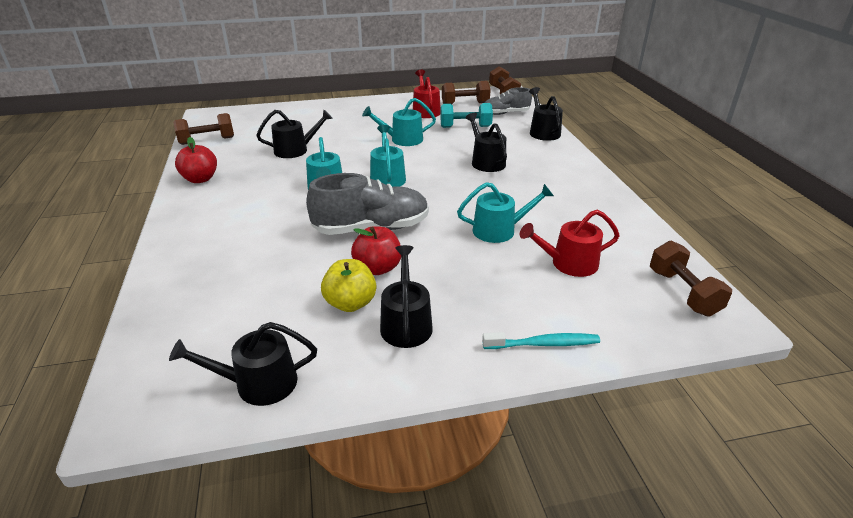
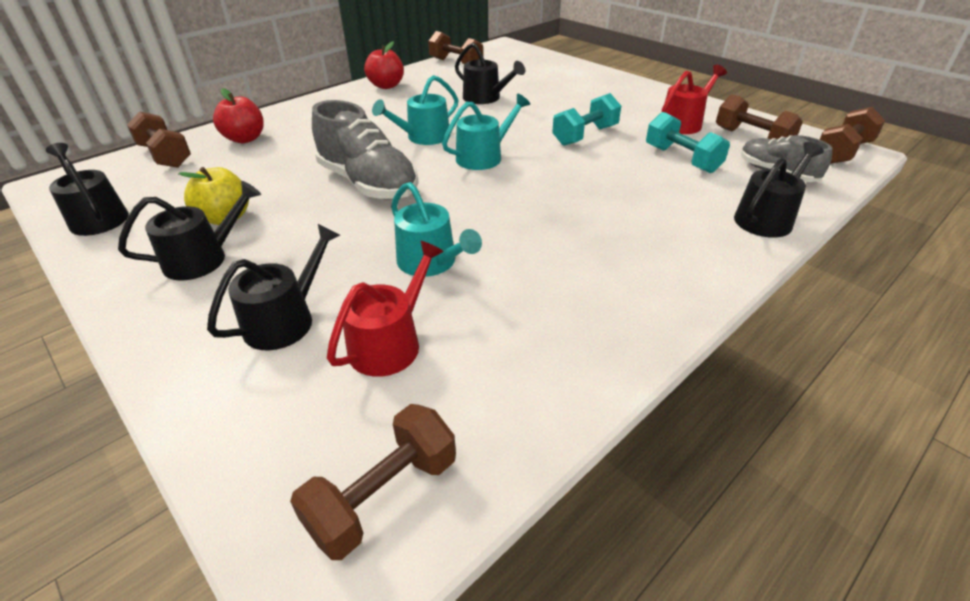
camera: 60 degrees right, 5 degrees up
(169, 325) = (165, 156): none -> brown dumbbell
(378, 268) = (294, 211): red apple -> red apple (245, 139)
(402, 139) = (585, 135): turquoise watering can -> turquoise dumbbell
(486, 162) = (602, 202): black watering can -> black watering can (285, 320)
(543, 344) = (193, 366): turquoise toothbrush -> none
(569, 263) = (390, 342): red watering can -> red watering can turned 75 degrees clockwise

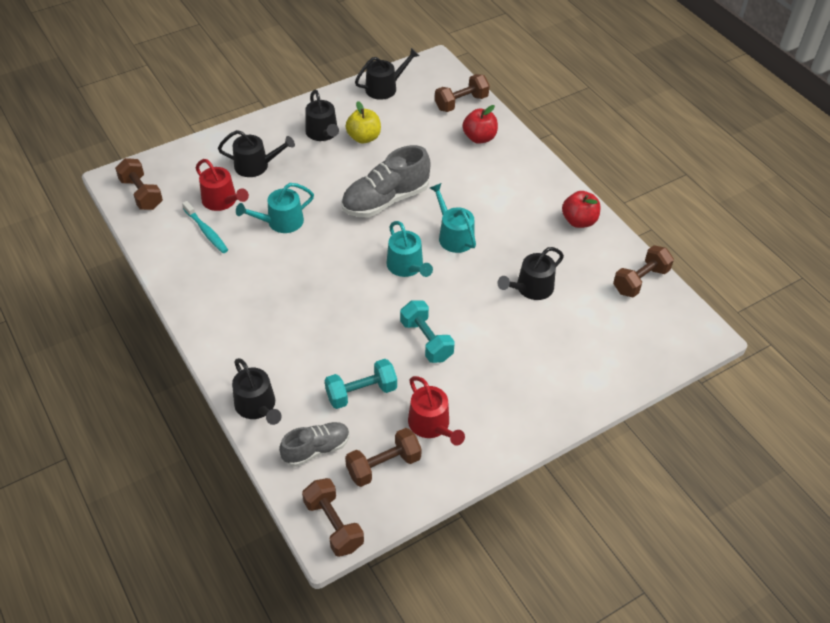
camera: 100 degrees right, 10 degrees up
(285, 320) = (256, 165): black watering can -> black watering can turned 45 degrees counterclockwise
(478, 344) = (206, 231): none -> turquoise toothbrush

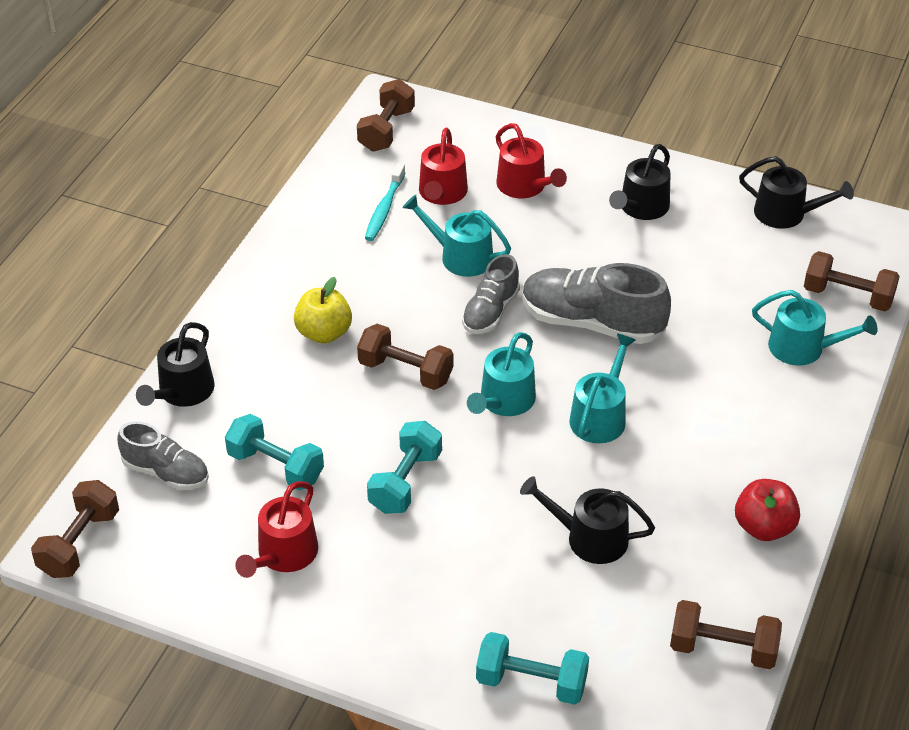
camera: 55 degrees right, 5 degrees down
(256, 165) = (525, 186): black watering can -> red watering can
(336, 234) = (490, 312): none -> grey shoe
(364, 138) = (675, 245): yellow apple -> yellow apple (324, 333)
(383, 465) = (191, 542): brown dumbbell -> brown dumbbell (405, 371)
(479, 138) = (803, 348): red apple -> turquoise watering can
(605, 366) = (531, 682): none -> turquoise dumbbell

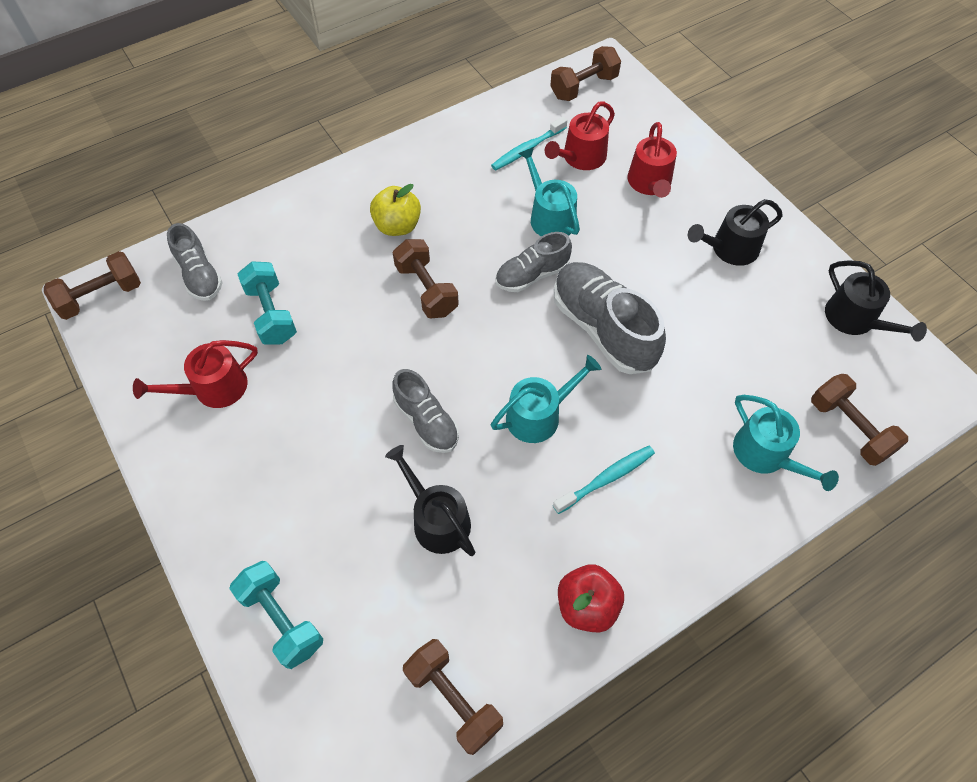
camera: 35 degrees right, 15 degrees up
(182, 392) = (265, 219): black watering can -> none
(405, 482) = (346, 382): turquoise dumbbell -> none
(504, 401) = (476, 357): turquoise watering can -> none
(509, 473) = (426, 421): none -> grey shoe
(698, 432) = (606, 478): none -> turquoise toothbrush

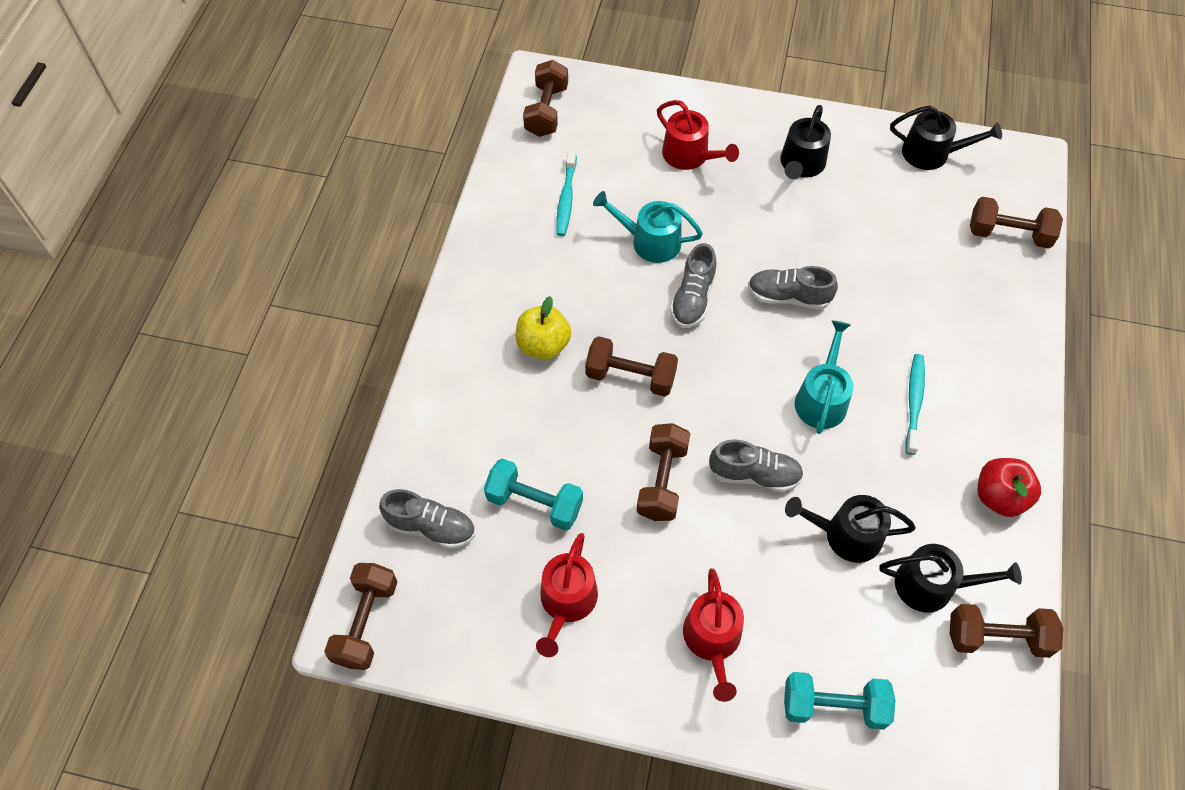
camera: 45 degrees left, 0 degrees up
(362, 370) = (662, 481): none -> brown dumbbell
(453, 614) = (932, 585): none -> black watering can
(580, 157) = (615, 174): red watering can -> red watering can (712, 640)
(603, 328) = (788, 297): grey shoe -> grey shoe, size x0.60
(766, 454) = (984, 296): turquoise watering can -> none

